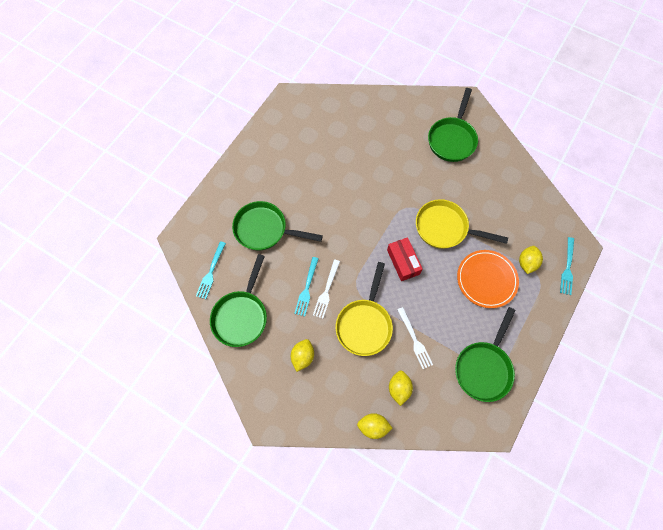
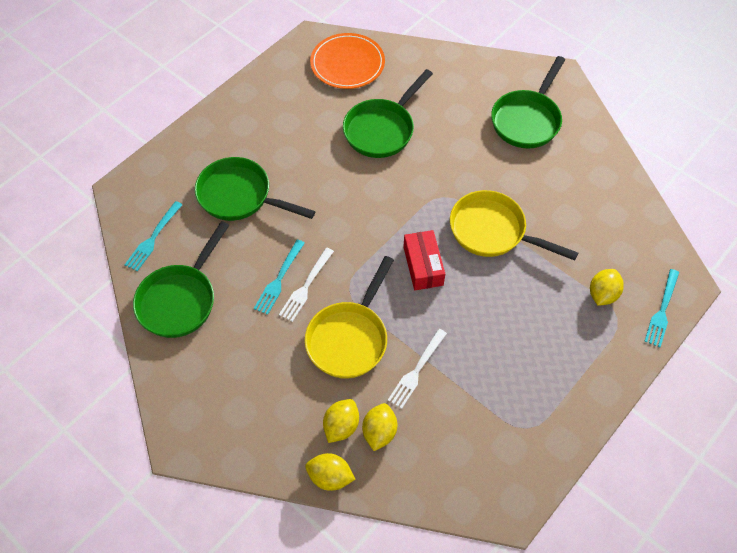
camera: 10 degrees right, 10 degrees down
(303, 356) = (252, 366): yellow lemon -> yellow lemon (341, 426)
(414, 340) = (417, 370): white fork -> white fork turned 45 degrees clockwise
(484, 367) = (510, 424): green pan -> green pan (382, 129)
(486, 279) = (538, 307): orange plate -> orange plate (347, 64)

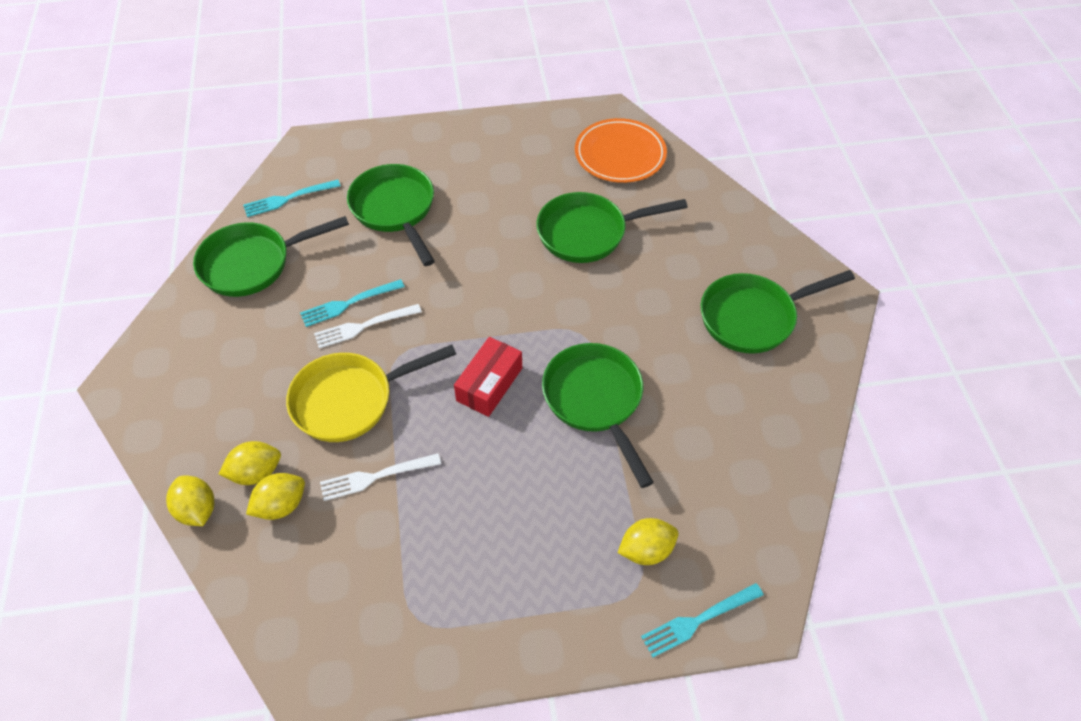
camera: 40 degrees right, 5 degrees down
(493, 231) = (595, 401): yellow pan -> green pan

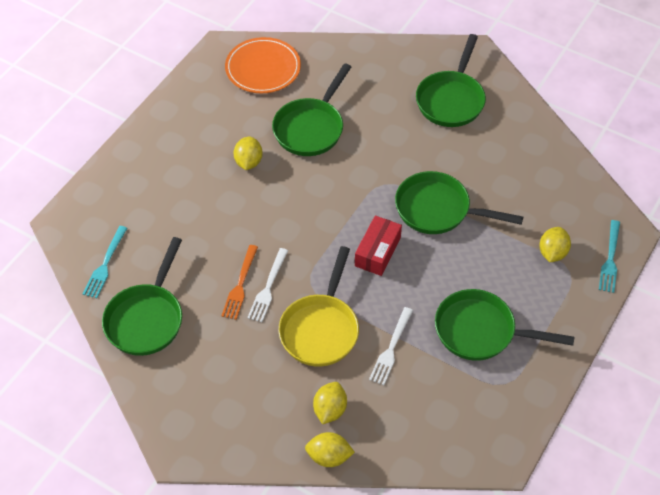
camera: 50 degrees left, 0 degrees up
(281, 505) = (367, 409): yellow lemon -> yellow lemon (248, 162)
(349, 303) = (240, 285): turquoise fork -> orange fork
(395, 210) = (183, 212): green pan -> green pan (481, 331)
(489, 384) = (377, 252): red box -> red box turned 45 degrees clockwise

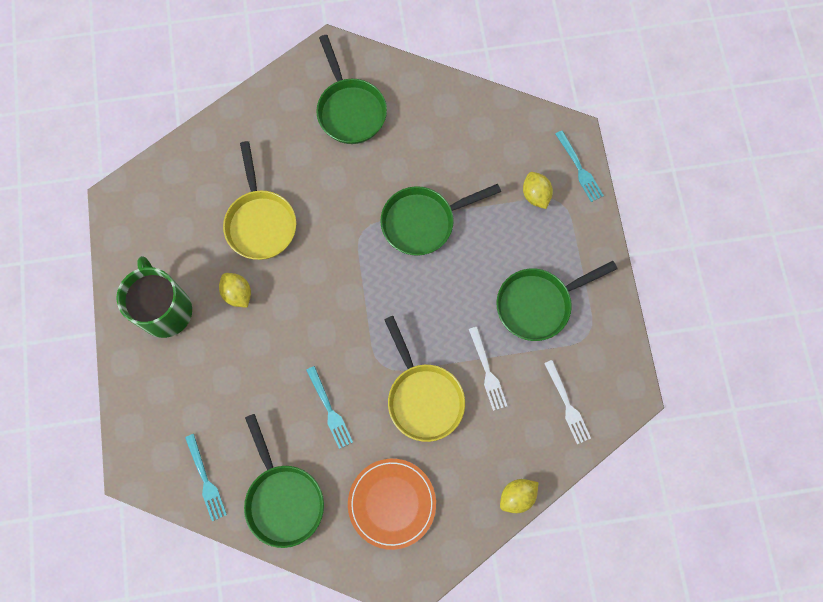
camera: 40 degrees left, 20 degrees up
(187, 137) = (165, 310): none -> green mug
(240, 285) = (329, 410): orange fork -> turquoise fork
(263, 68) = (169, 193): orange plate -> orange plate (392, 503)
(268, 287) = (353, 394): white fork -> white fork (567, 404)
(311, 128) = (260, 222): green pan -> yellow pan
(330, 410) = (486, 458): yellow lemon -> none
(377, 252) = (409, 296): red box -> none

